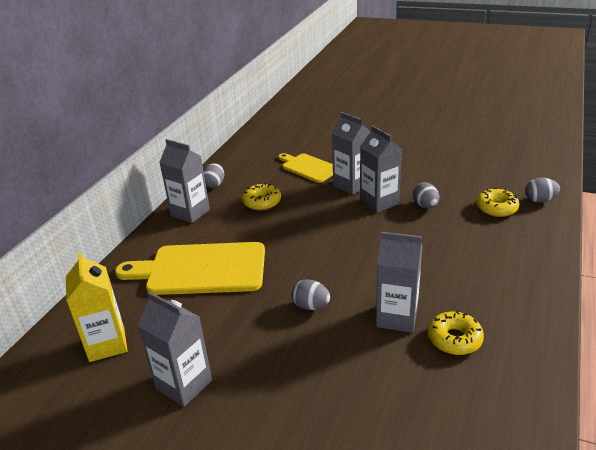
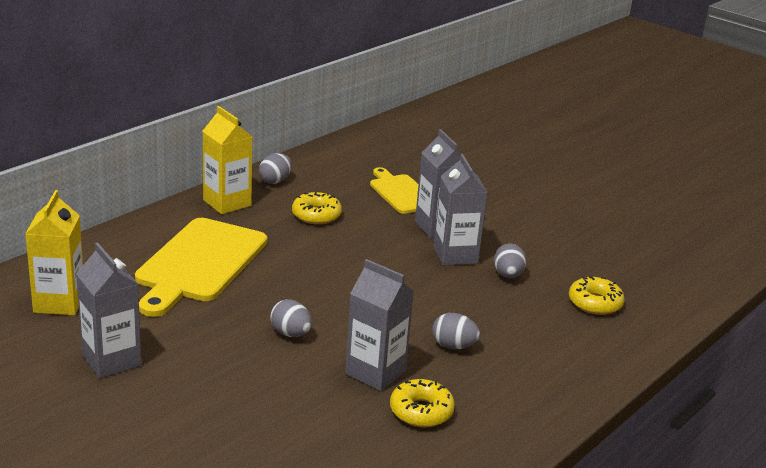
camera: 15 degrees right, 5 degrees down
(190, 213) = (227, 203): grey carton -> yellow carton
(201, 269) = (199, 263): yellow cutting board -> yellow cutting board turned 90 degrees counterclockwise
(539, 200) = (659, 311): grey egg -> grey egg (453, 346)

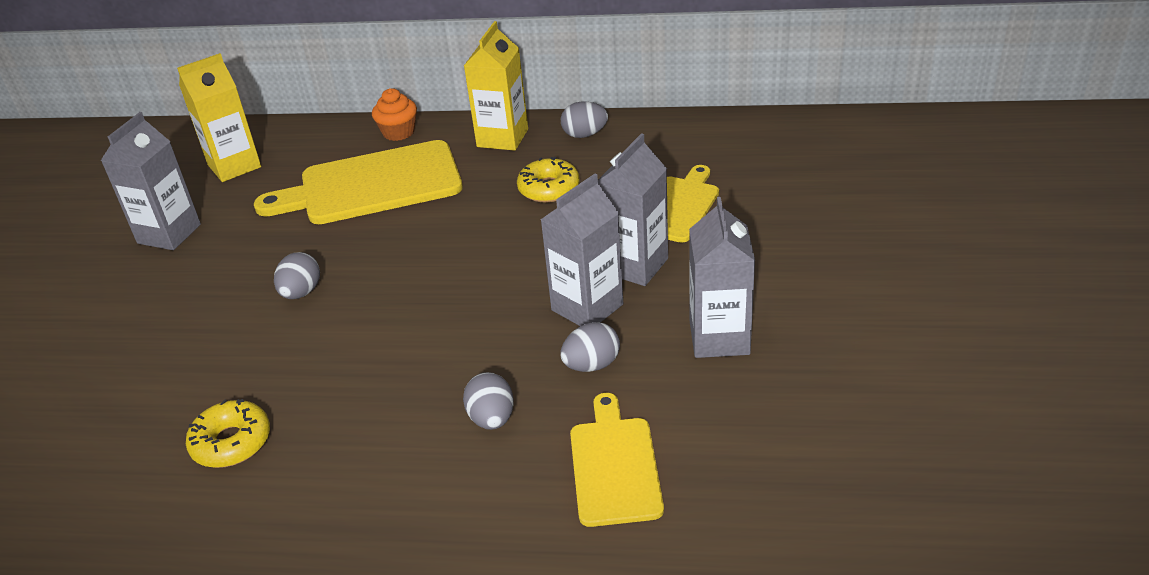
camera: 60 degrees right, 10 degrees up
(145, 229) = (398, 132): none -> orange cupcake
(375, 372) = (279, 376): grey carton -> grey carton (719, 338)
(453, 346) = (384, 401): grey egg -> grey egg (492, 418)
(595, 303) = (614, 465): yellow donut -> yellow cutting board

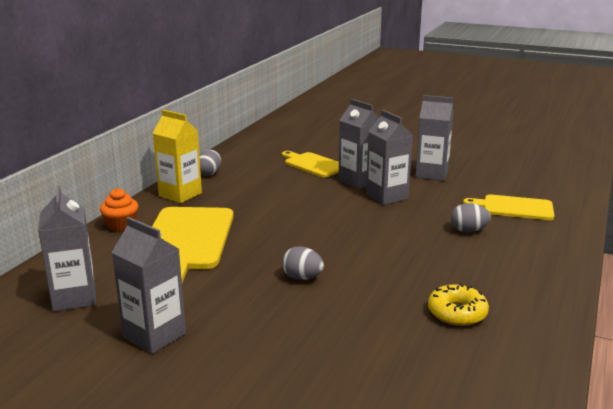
camera: 75 degrees left, 15 degrees down
(234, 166) = (74, 298): yellow carton -> grey carton
(549, 189) = (259, 190): yellow donut -> none
(591, 365) = (436, 202): grey egg -> none

